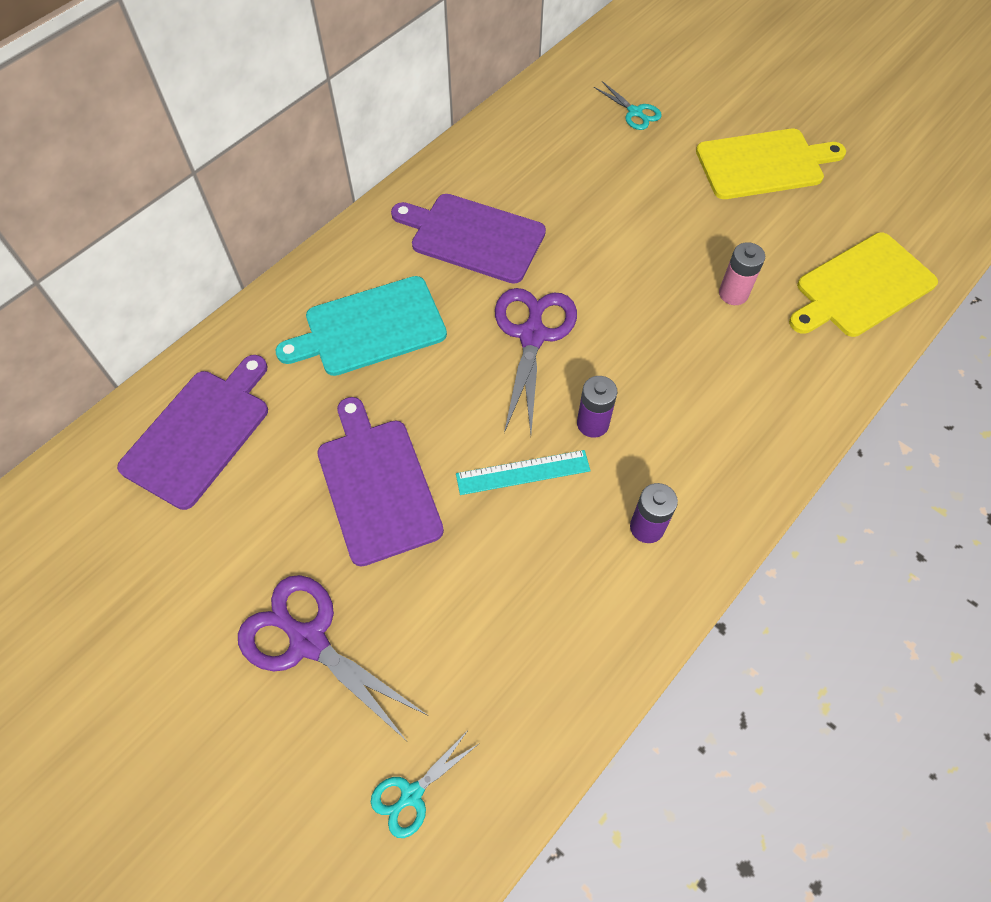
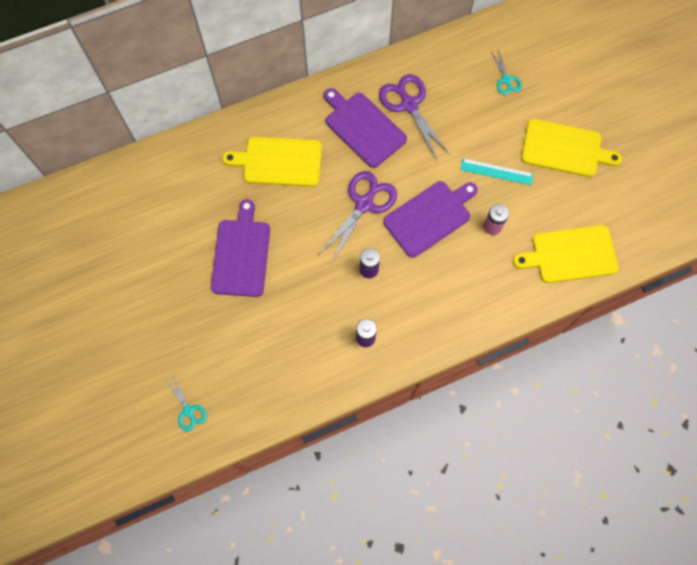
camera: 25 degrees right, 10 degrees up
(199, 433) = (166, 186): purple cutting board -> purple cutting board (429, 217)
(309, 641) = (173, 319): purple scissors -> purple scissors (409, 105)
(370, 328) = (279, 162): turquoise cutting board -> yellow cutting board
(411, 794) = (188, 411): turquoise scissors -> turquoise scissors turned 105 degrees counterclockwise
(523, 472) = (318, 280): turquoise ruler -> turquoise ruler (496, 172)

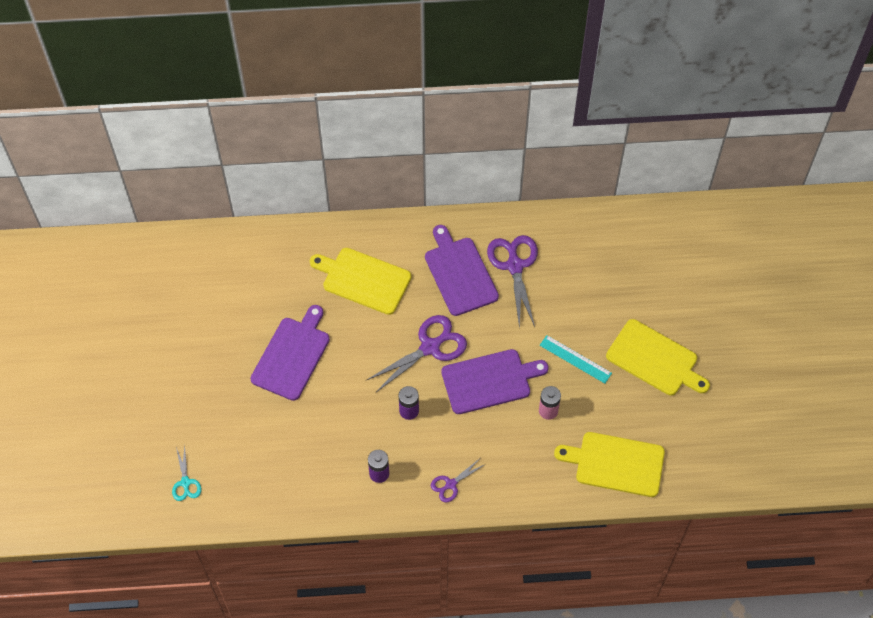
camera: 20 degrees right, 10 degrees down
(434, 325) = (451, 484): none -> purple scissors
(506, 80) = (624, 272): turquoise scissors -> none

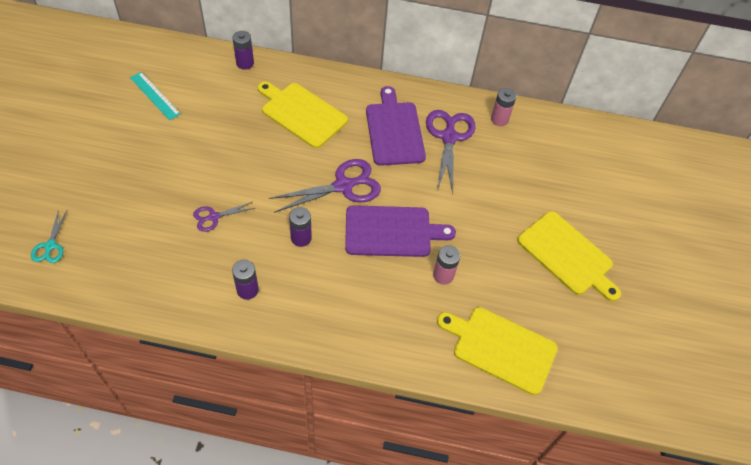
camera: 10 degrees right, 5 degrees down
(286, 238) = (245, 63): none -> purple battery
(292, 355) = (207, 159): purple cutting board -> none
(451, 484) = (318, 321): purple scissors -> purple scissors (214, 217)
(558, 231) = (499, 119): none -> pink battery
(575, 359) = (485, 234): turquoise ruler -> turquoise ruler (155, 95)

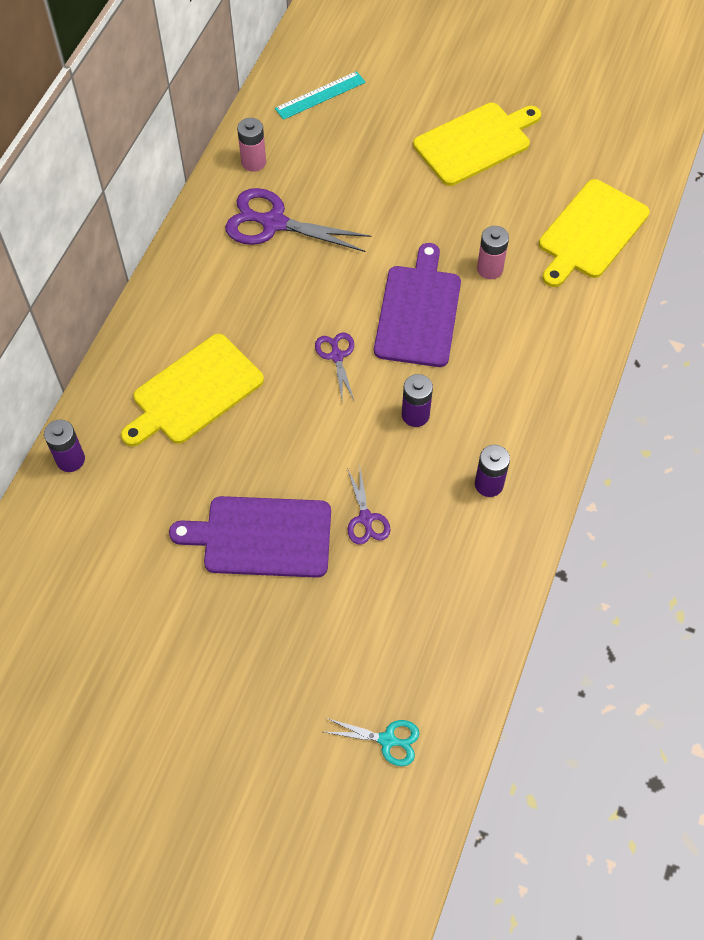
camera: 75 degrees left, 5 degrees up
(155, 95) = (112, 594): turquoise ruler -> turquoise ruler (320, 95)
(343, 186) = (337, 356): purple scissors -> purple scissors, size x0.53
(394, 131) = (250, 283): purple cutting board -> purple cutting board (262, 537)

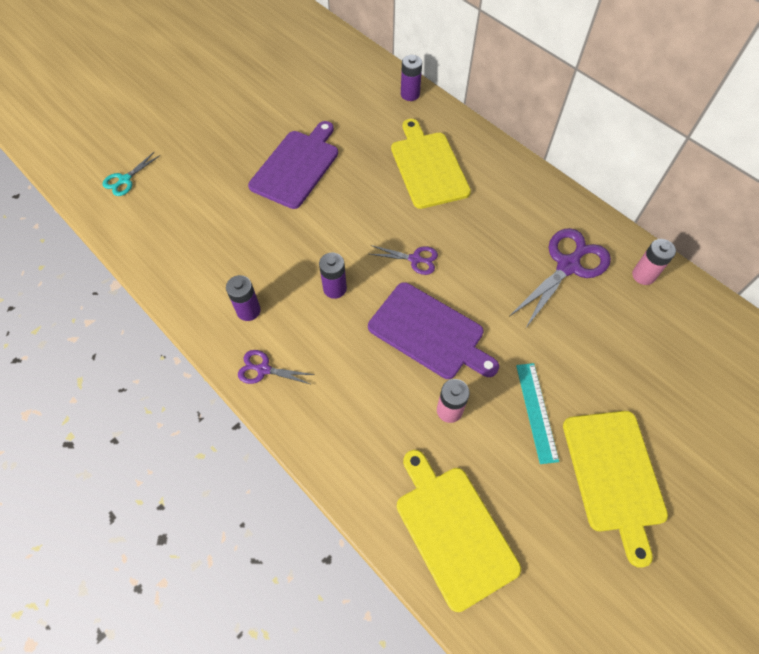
camera: 115 degrees right, 0 degrees up
(320, 95) = (717, 358): turquoise ruler -> turquoise ruler (536, 411)
(366, 518) = (272, 225): purple scissors -> purple scissors (263, 369)

